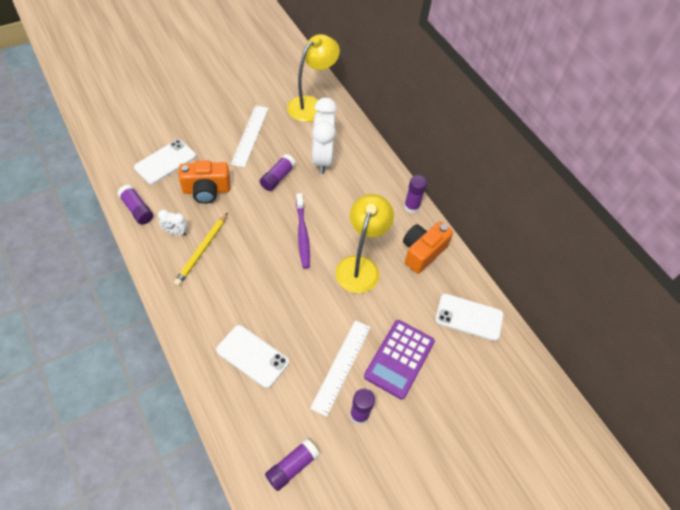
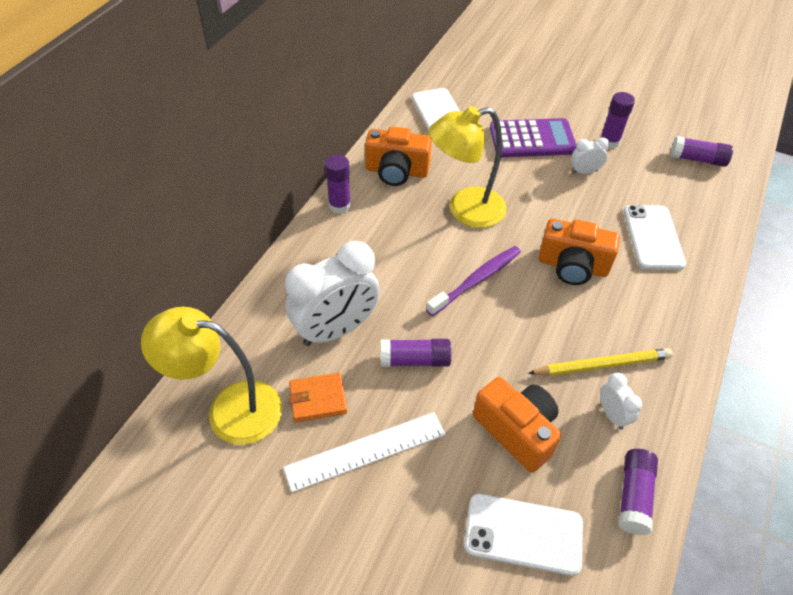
camera: 120 degrees left, 5 degrees down
(271, 289) = (572, 266): none -> orange camera
(290, 133) = (318, 399): none -> orange wallet
(341, 366) = (584, 172): white ruler -> white clock

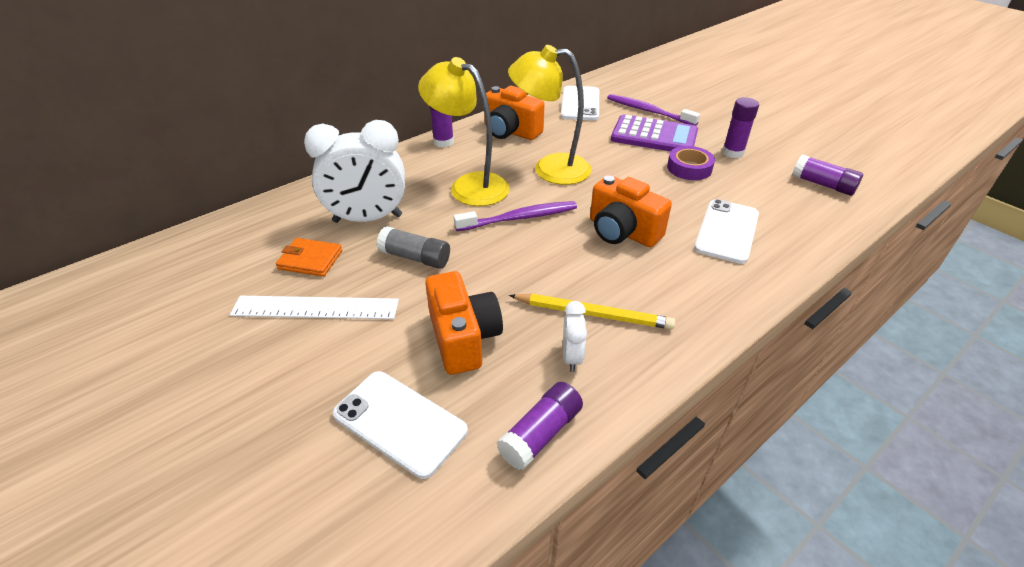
camera: 25 degrees right, 10 degrees down
(230, 409) = (238, 246): yellow lamp -> yellow lamp (469, 185)
(415, 360) = (415, 257): purple glue stick -> grey glue stick
(509, 107) = (648, 111): none -> purple toothbrush
(584, 172) = (689, 168): white clock -> purple tape

